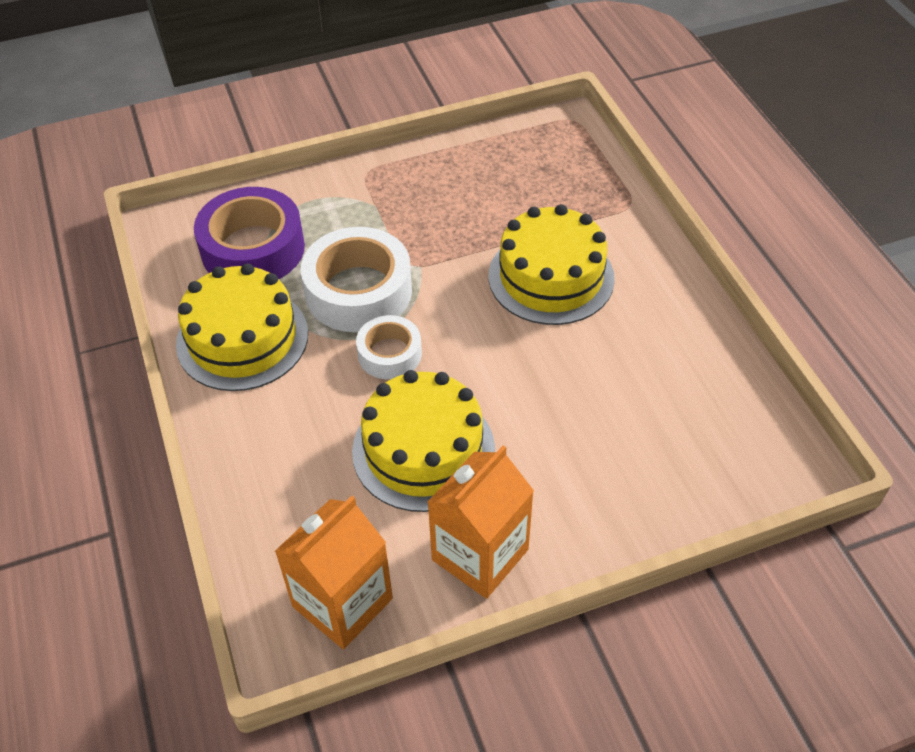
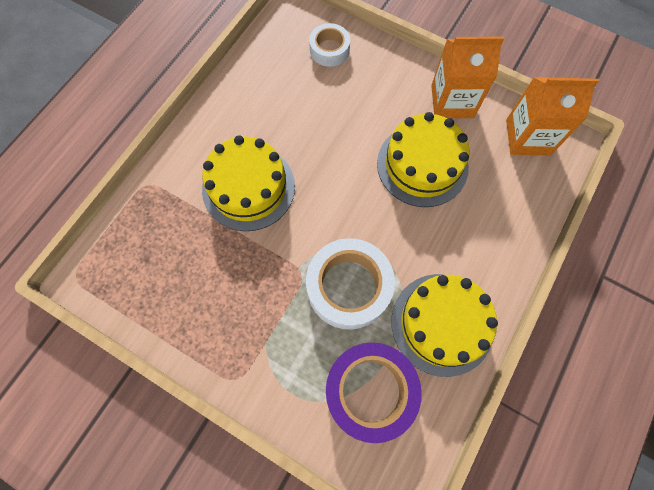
camera: 130 degrees left, 20 degrees up
(389, 354) = (379, 230): white tape -> white tape (329, 50)

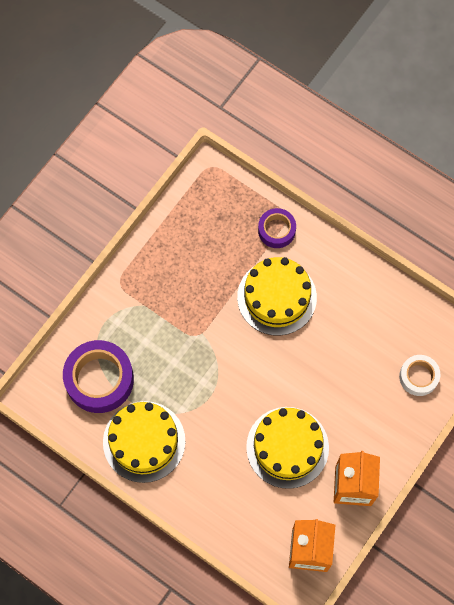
camera: 95 degrees right, 0 degrees up
(165, 193) = (276, 230): none -> purple tape
(348, 287) = (181, 371): white tape -> none

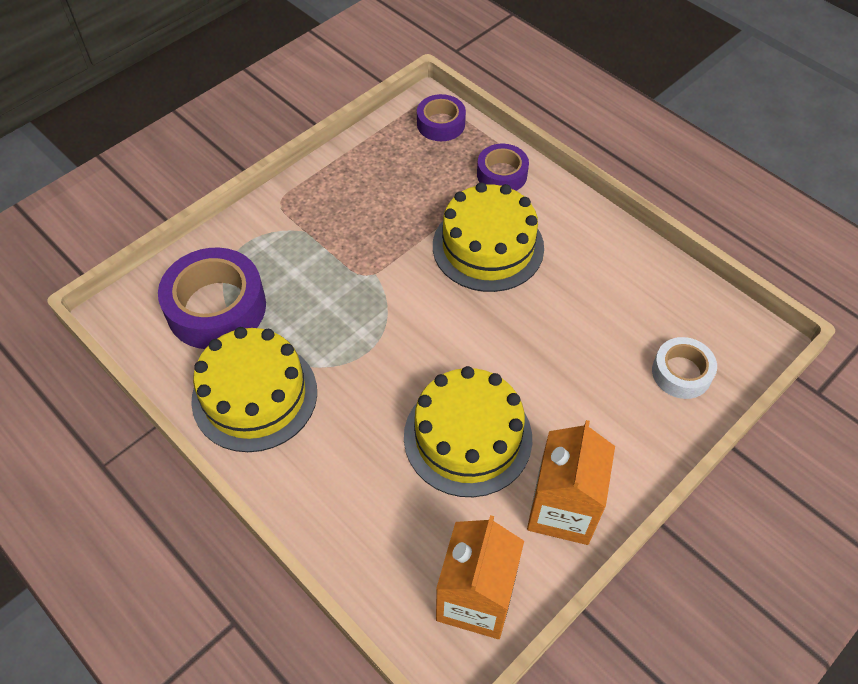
camera: 10 degrees right, 15 degrees down
(223, 189) = (441, 124): none -> purple tape

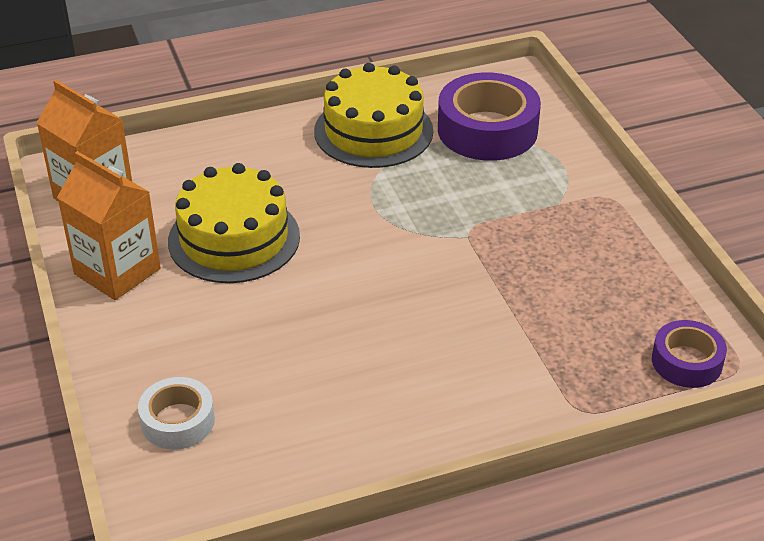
camera: 115 degrees right, 15 degrees down
(488, 246) = (453, 332): yellow cake -> none
(502, 174) = (564, 387): purple tape -> none

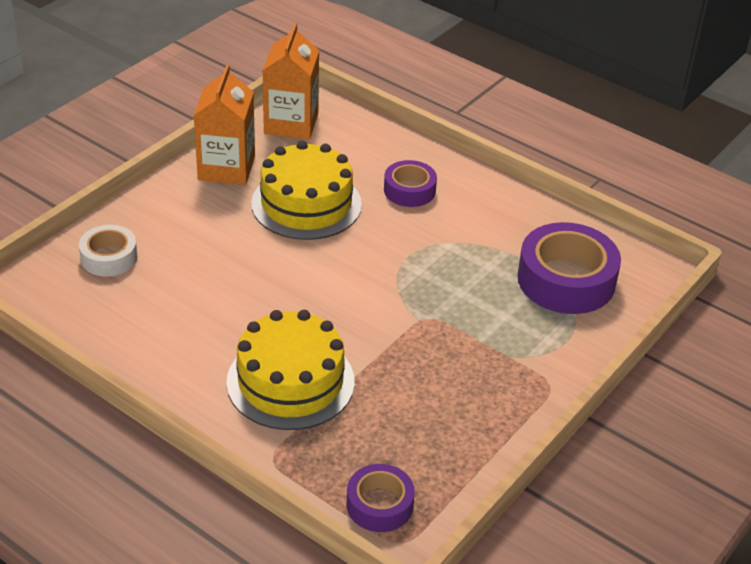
camera: 55 degrees right, 0 degrees up
(281, 164) = (409, 190): none -> purple tape
(373, 131) = (498, 219): yellow cake -> yellow cake (290, 382)

